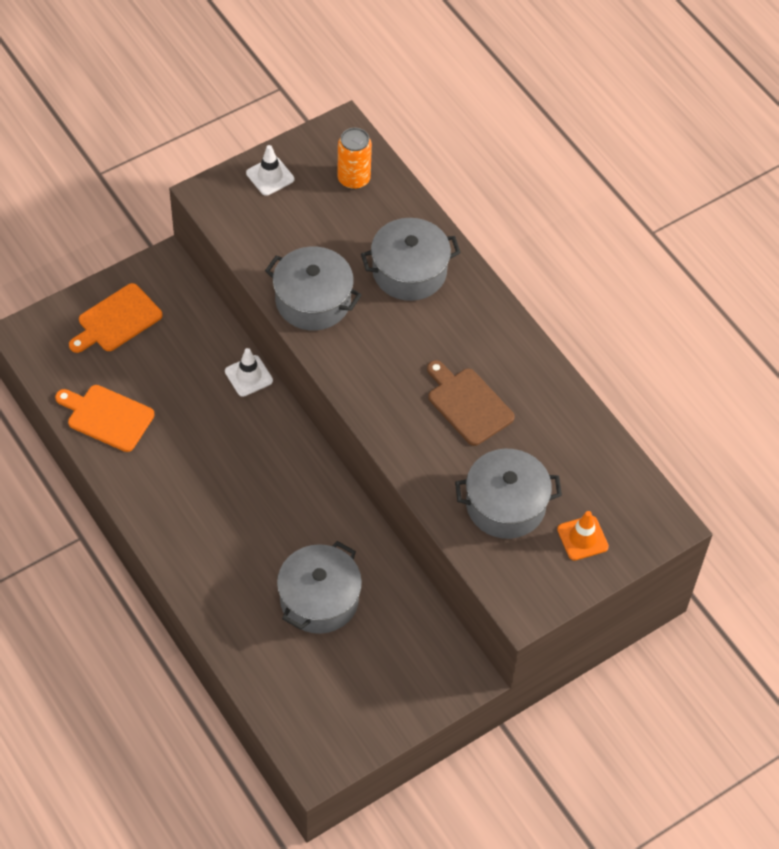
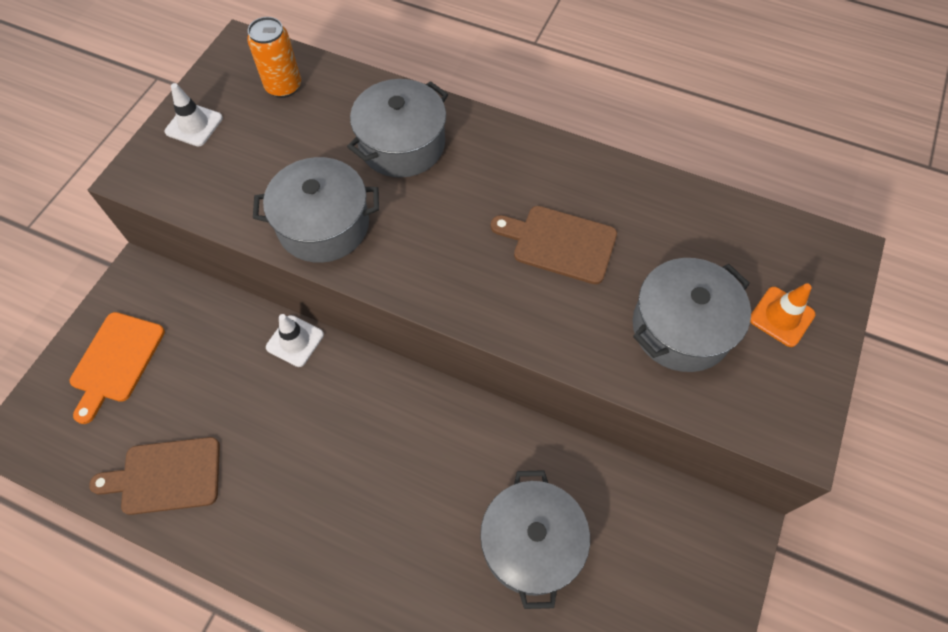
camera: 30 degrees left, 5 degrees up
(107, 417) = (166, 476): orange cutting board -> brown cutting board

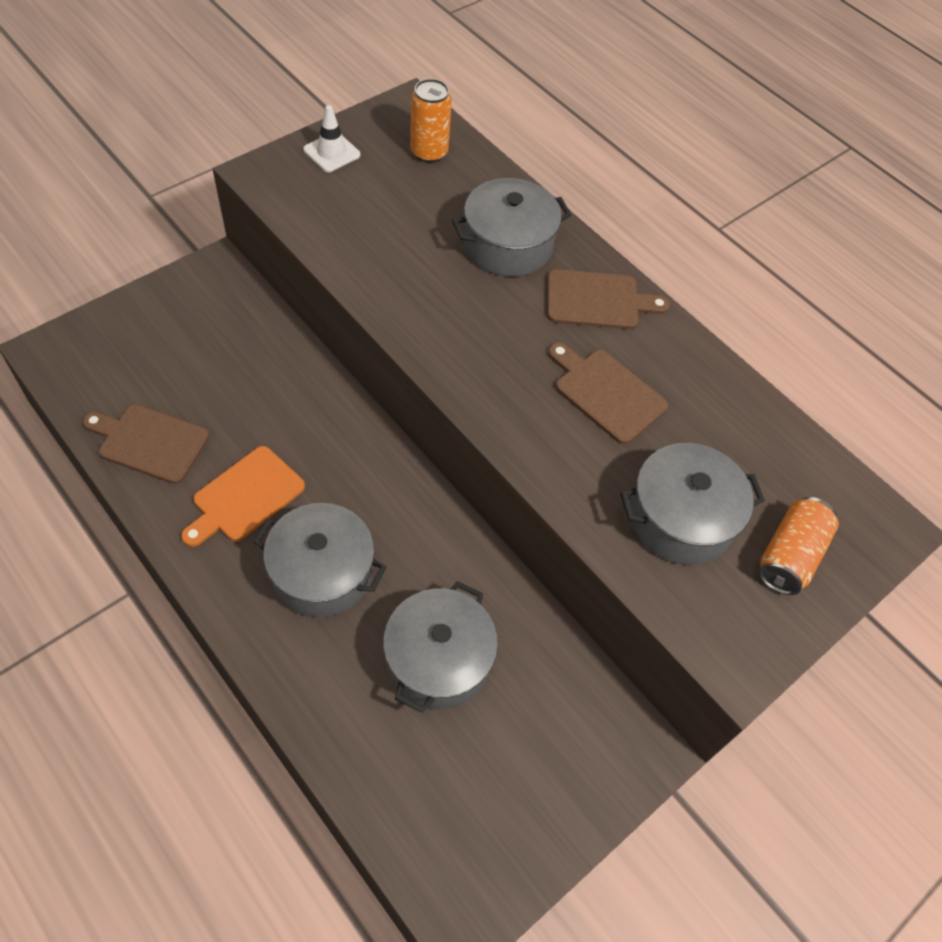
camera: 20 degrees right, 5 degrees down
(116, 361) = (161, 329): orange cutting board -> orange cutting board (245, 497)
(295, 341) = (323, 383): white traffic cone -> none
(323, 225) = (396, 282): grey pot -> grey pot (322, 572)
(506, 161) = (597, 300): none -> brown cutting board
(781, 317) = (789, 555): orange traffic cone -> orange can

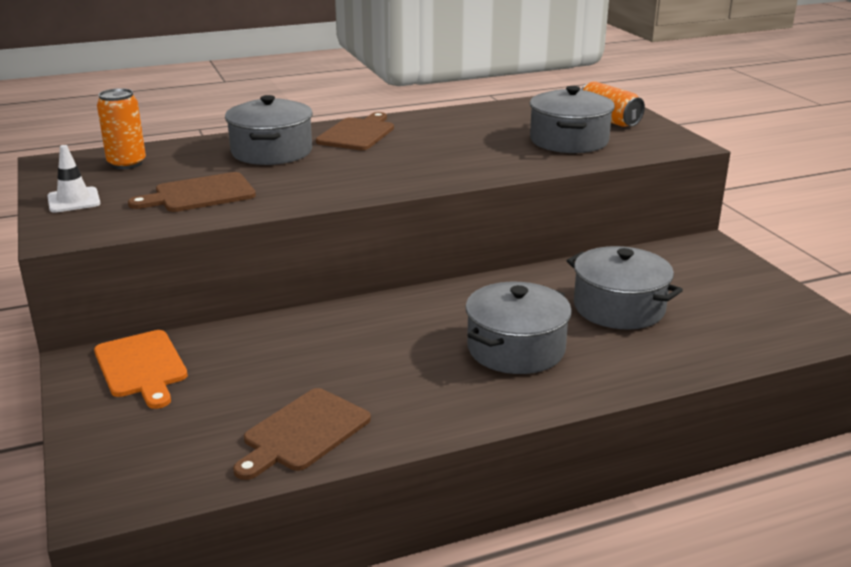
camera: 65 degrees left, 30 degrees down
(245, 497) = (410, 379): orange cutting board -> orange cutting board (141, 367)
(606, 393) = (448, 144): brown cutting board -> brown cutting board (200, 194)

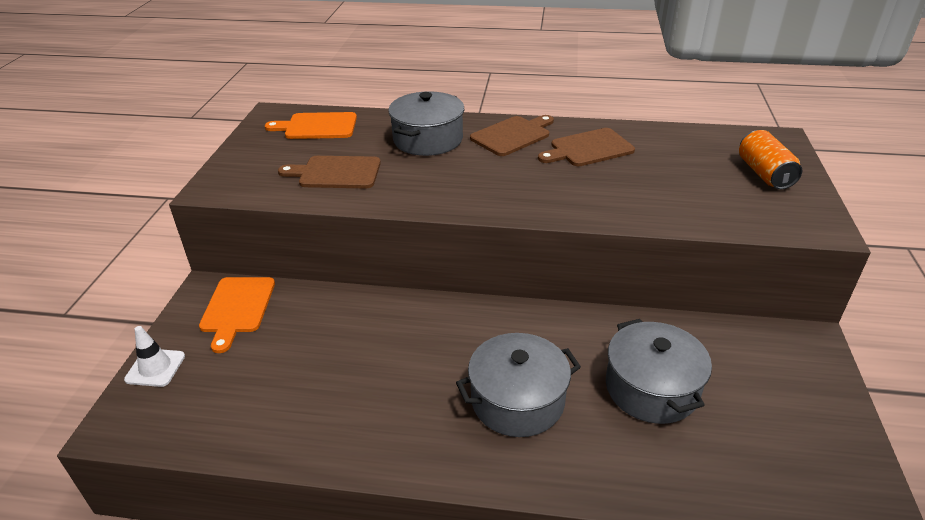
camera: 30 degrees right, 10 degrees up
(74, 200) = (251, 155): white traffic cone -> white traffic cone (155, 368)
(127, 163) = (317, 126): orange can -> orange cutting board
(303, 432) = (286, 421): brown cutting board -> brown cutting board (588, 149)
(569, 141) = (698, 191): grey pot -> none

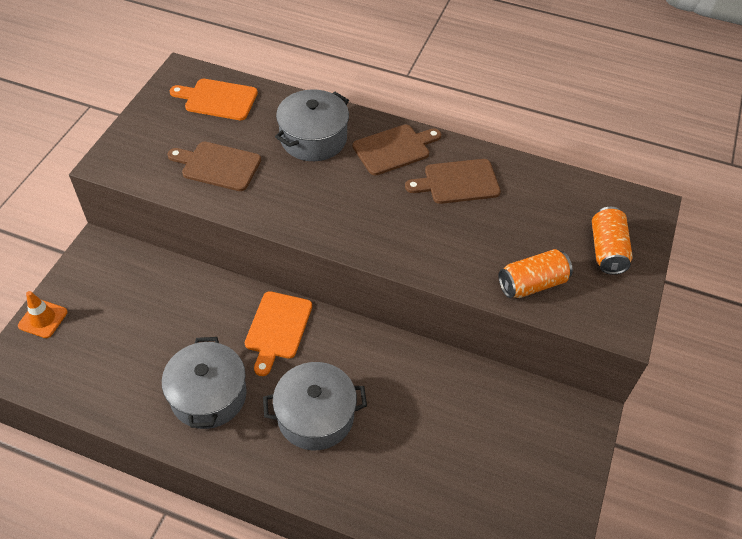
camera: 10 degrees right, 15 degrees up
(155, 368) = (43, 319): white traffic cone -> orange traffic cone
(237, 308) = (117, 273): orange cutting board -> orange cutting board (277, 328)
(651, 388) = (428, 430): grey pot -> grey pot (208, 395)
(710, 210) = (532, 284): none -> orange can

